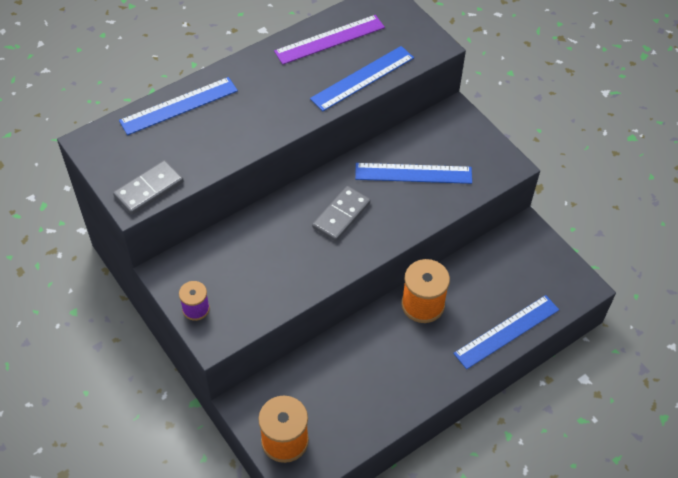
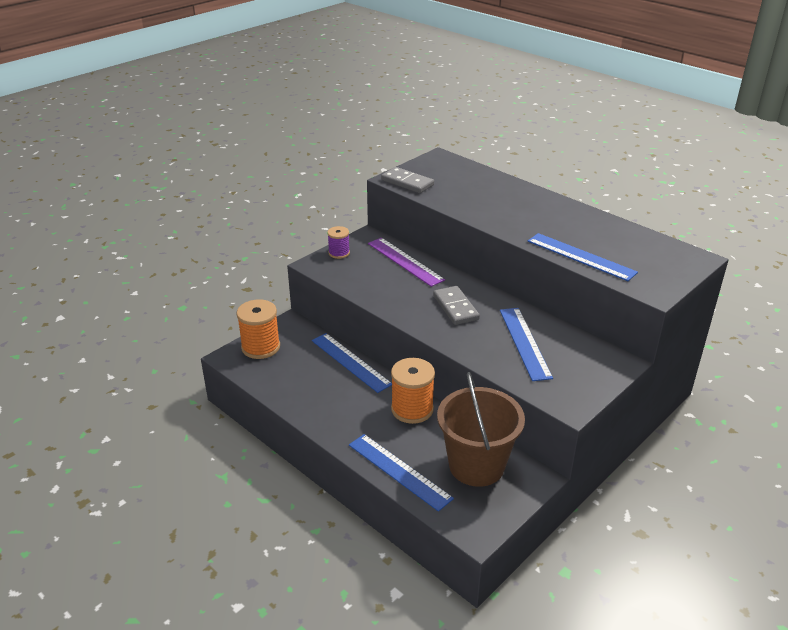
camera: 80 degrees right, 20 degrees down
(179, 106) = (494, 182): blue ruler -> blue ruler (350, 362)
(329, 39) = (616, 235): purple ruler -> purple ruler (405, 261)
(341, 215) = (455, 307): grey domino -> grey domino turned 45 degrees clockwise
(507, 268) = (476, 465): none -> brown bucket

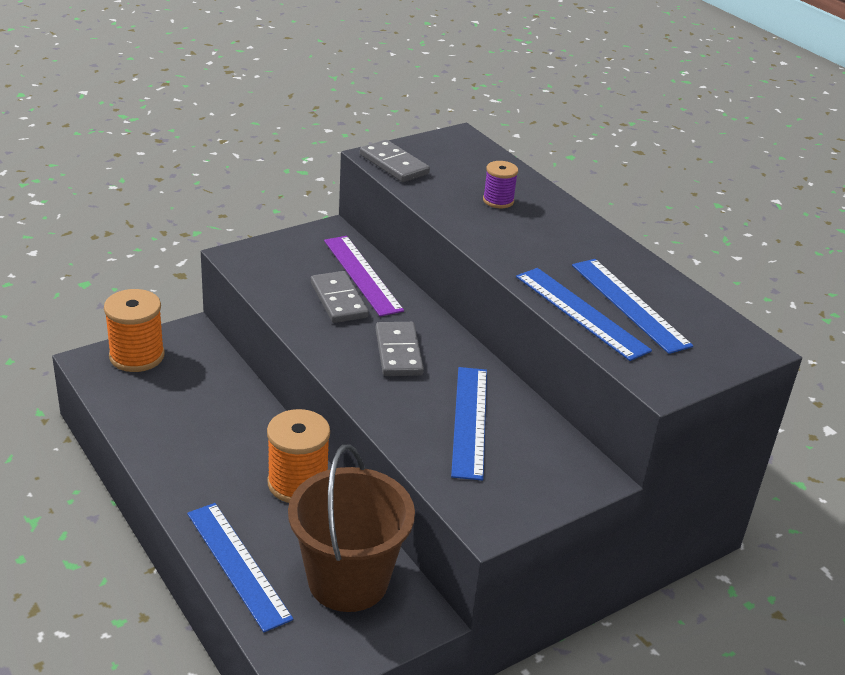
camera: 10 degrees right, 0 degrees up
(339, 253) = (278, 247): purple spool -> purple spool (498, 201)
(350, 362) = (246, 400): blue ruler -> blue ruler (629, 304)
(398, 281) = (339, 300): none -> grey domino

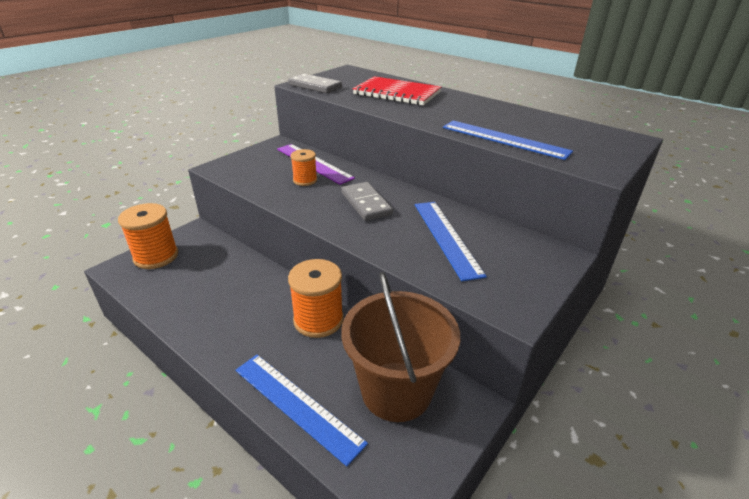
camera: 15 degrees left, 0 degrees up
(339, 300) = (305, 180): grey domino -> orange spool
(498, 201) = (397, 93): purple spool -> red notebook
(629, 304) = (530, 130): blue ruler -> none

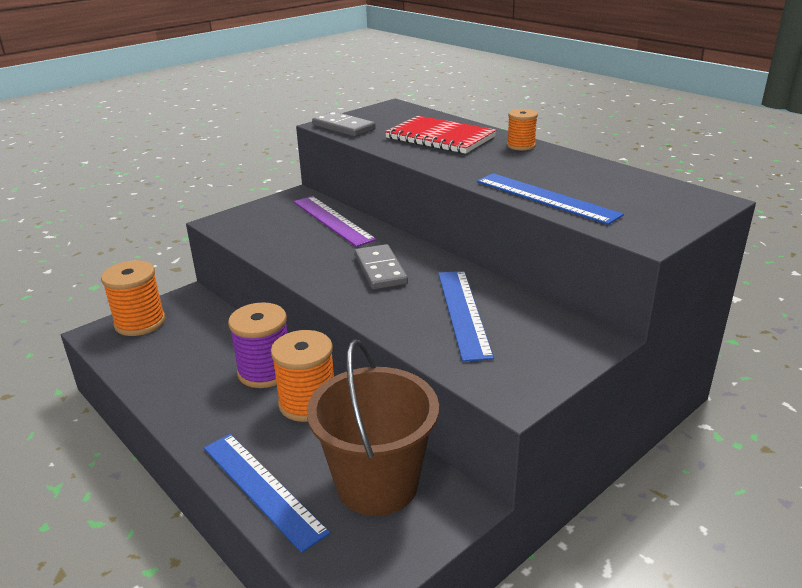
camera: 10 degrees right, 5 degrees down
(275, 294) = (265, 371): none -> purple spool
(305, 180) = (316, 240): orange spool -> orange spool (521, 146)

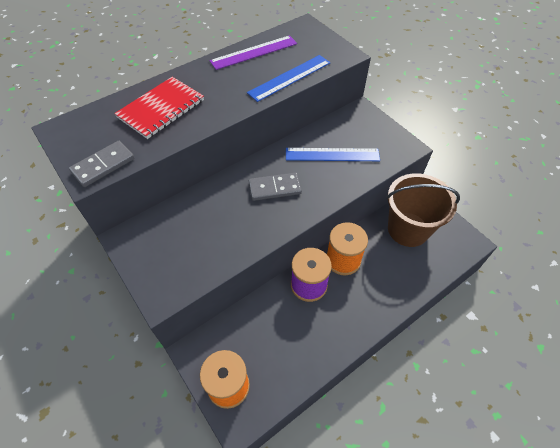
camera: 85 degrees left, 25 degrees up
(262, 488) = (414, 281): blue ruler -> none
(332, 220) = (186, 213): purple ruler -> purple ruler (254, 52)
(521, 146) = (197, 73): orange spool -> none

